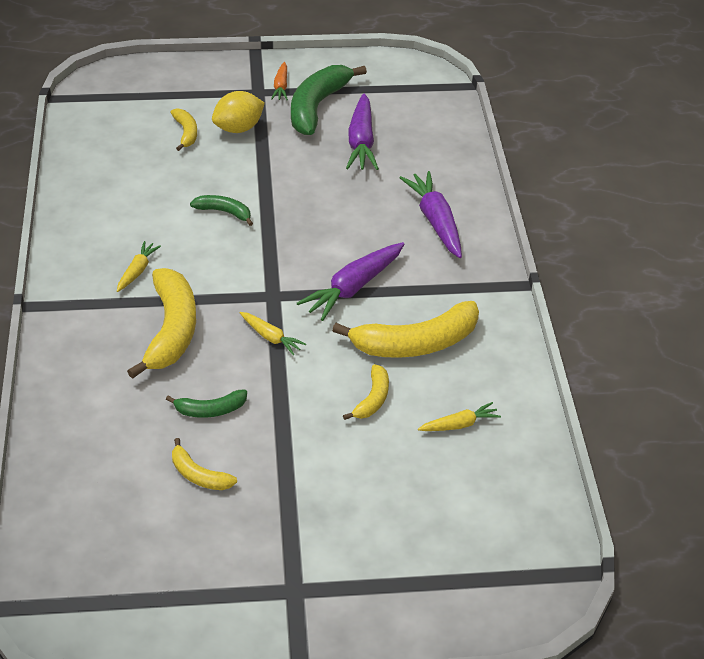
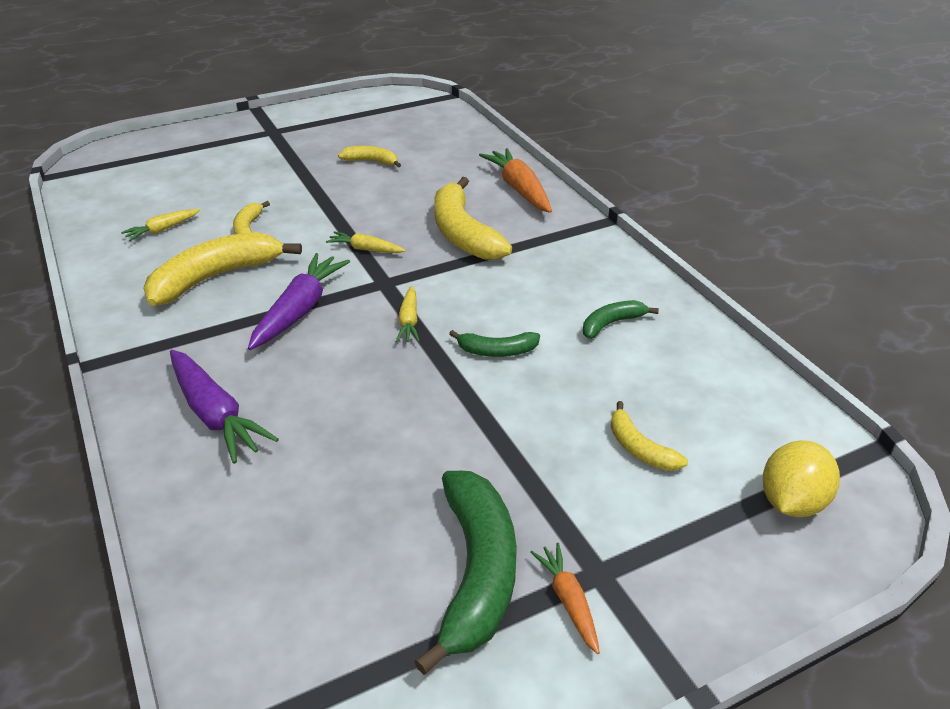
camera: 160 degrees right, 5 degrees down
(72, 374) = (519, 189): none -> orange carrot
(137, 271) = (538, 269): yellow carrot -> yellow carrot (409, 321)
(210, 410) = (388, 194): green banana -> green banana (611, 324)
(238, 128) = (572, 481): yellow lemon -> yellow lemon (792, 502)
(361, 142) = (367, 518): purple carrot -> none

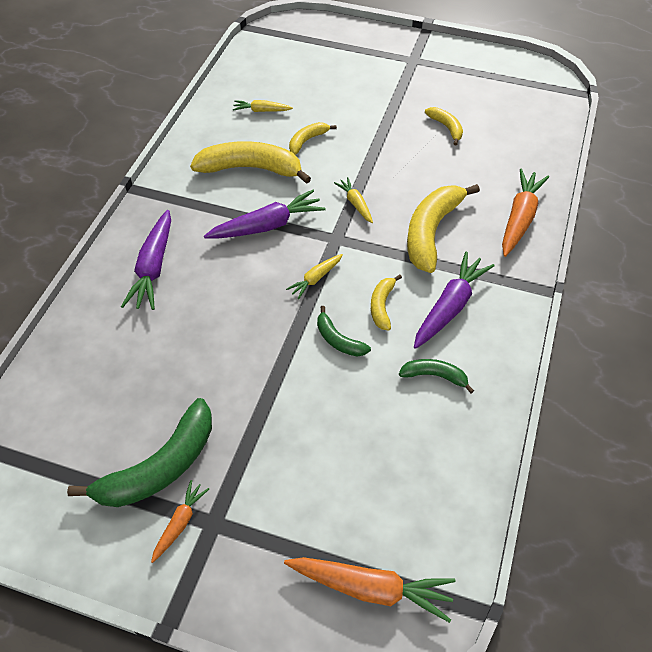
camera: 45 degrees right, 15 degrees up
(553, 272) = (450, 307): none -> purple carrot
(639, 448) = (332, 474): yellow banana -> yellow banana (382, 306)
(792, 502) = (371, 588): yellow lemon -> orange carrot

